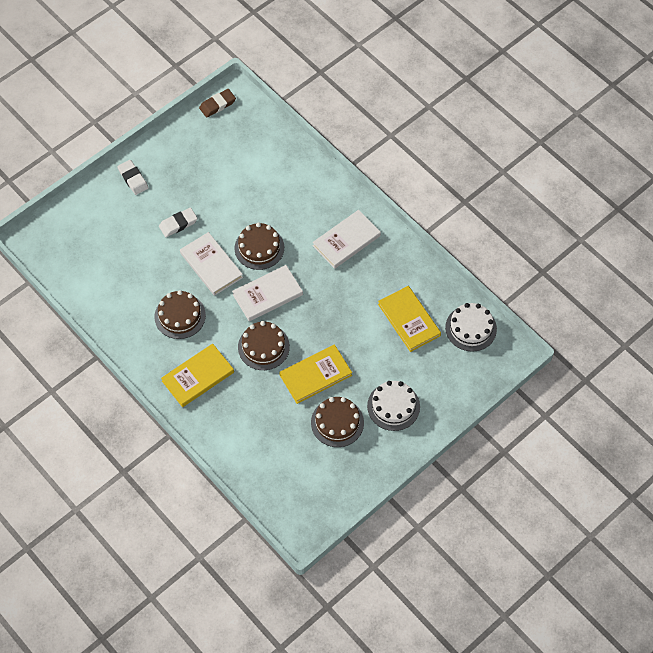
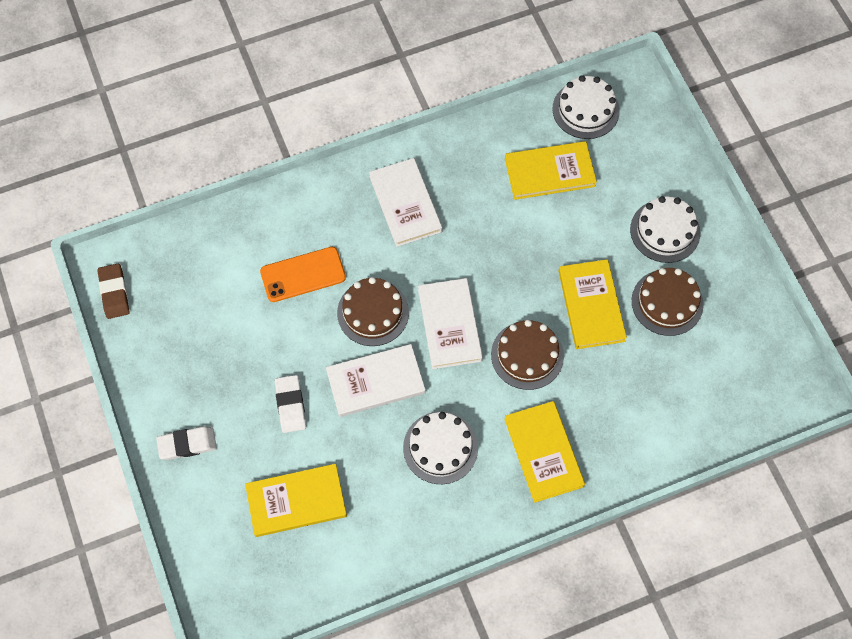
camera: 70 degrees left, 5 degrees up
(117, 248) = (296, 501): none -> yellow book
(180, 316) = (440, 447): brown cake -> white cake
(270, 200) = (303, 274): none -> orange phone

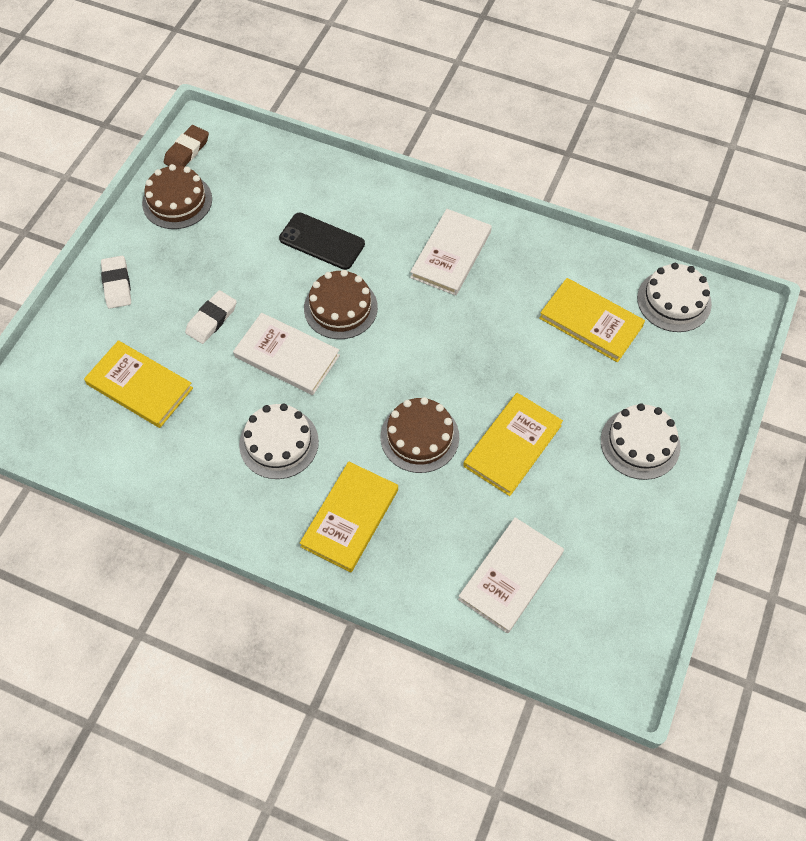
camera: 45 degrees right, 5 degrees down
(187, 444) = (117, 284): white eraser -> white eraser turned 45 degrees clockwise
(303, 274) = (322, 241): orange phone -> black phone
(449, 325) = (386, 364): white book -> white book (511, 576)
(667, 302) = (579, 498): brown cake -> brown cake (177, 201)

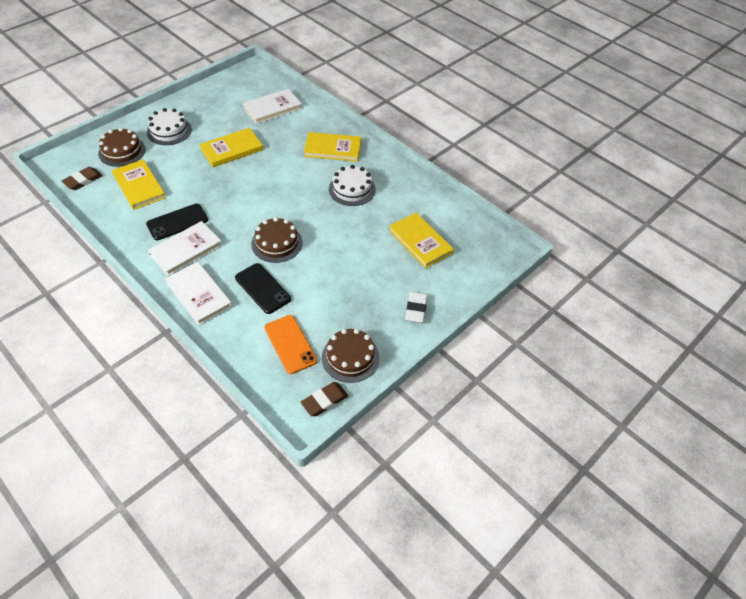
camera: 160 degrees left, 10 degrees down
(211, 319) = (361, 264): white eraser -> none
(252, 191) = (290, 344): none -> orange phone
(287, 356) = (325, 228): white book -> white book (199, 295)
(350, 518) = (333, 149): yellow book -> yellow book turned 45 degrees clockwise
(419, 437) = (276, 168): brown cake -> brown cake (122, 151)
(493, 288) = (177, 222): none -> black phone
(674, 301) = (83, 180): white cake -> brown eraser

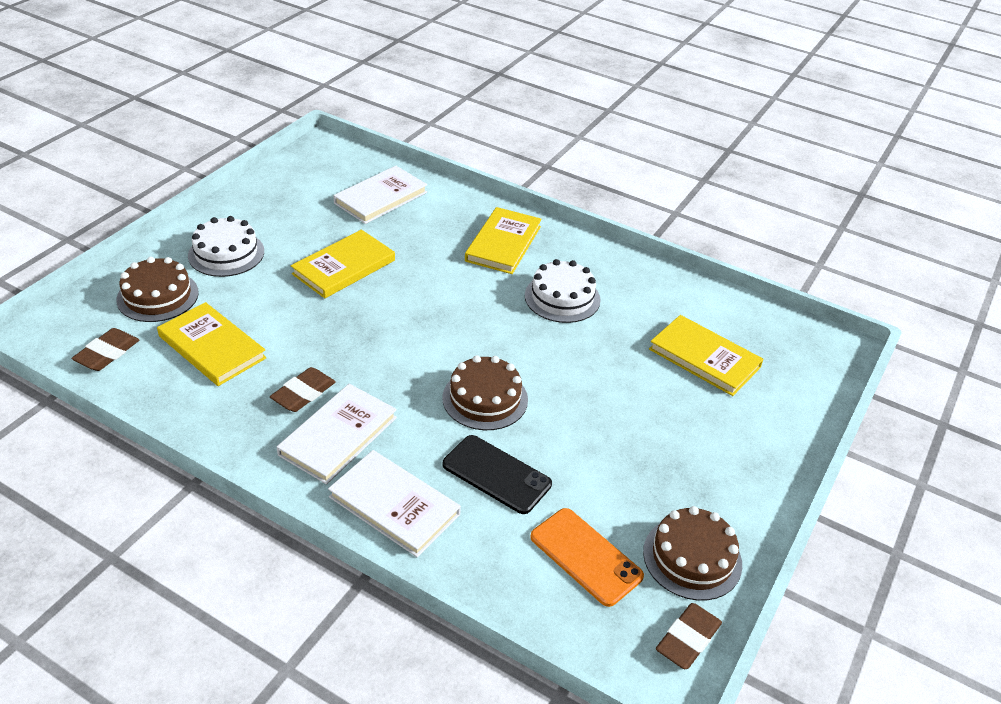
camera: 15 degrees left, 10 degrees down
(177, 222) = (303, 393): black phone -> brown eraser
(333, 149) = (503, 243): yellow book -> yellow book turned 60 degrees counterclockwise
(416, 309) = (752, 460): white eraser -> none

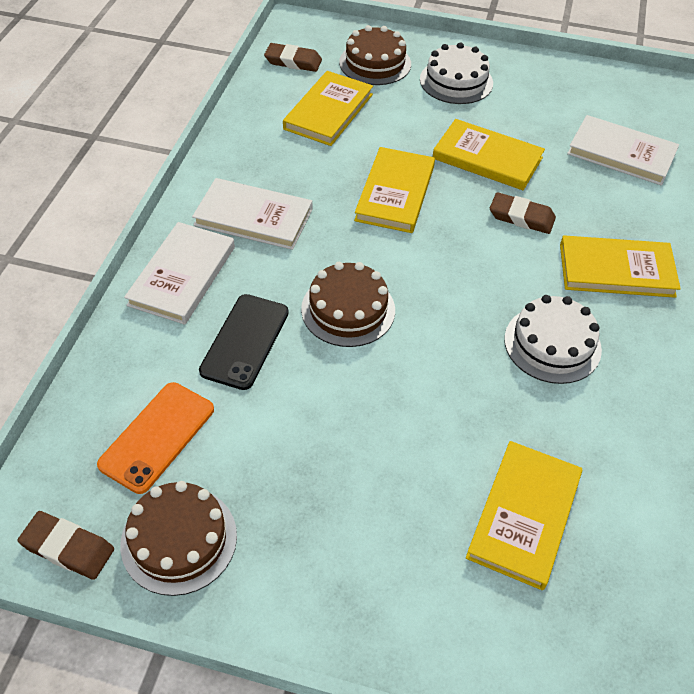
camera: 75 degrees right, 10 degrees up
(303, 393) = (297, 181): brown eraser -> brown eraser (521, 217)
(357, 333) = (395, 193): none -> yellow book

